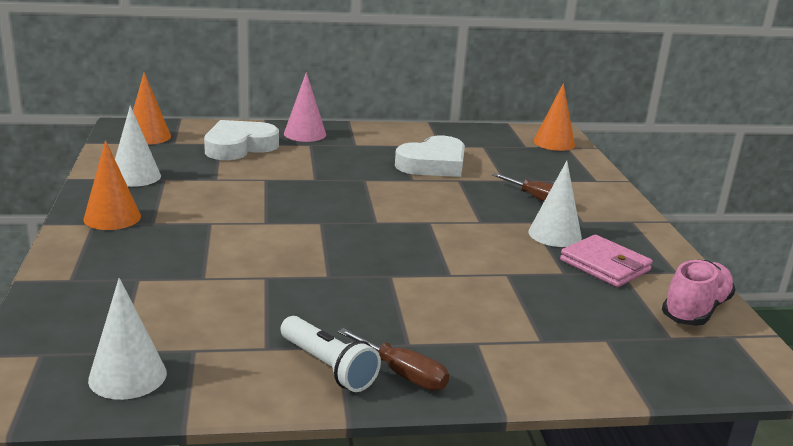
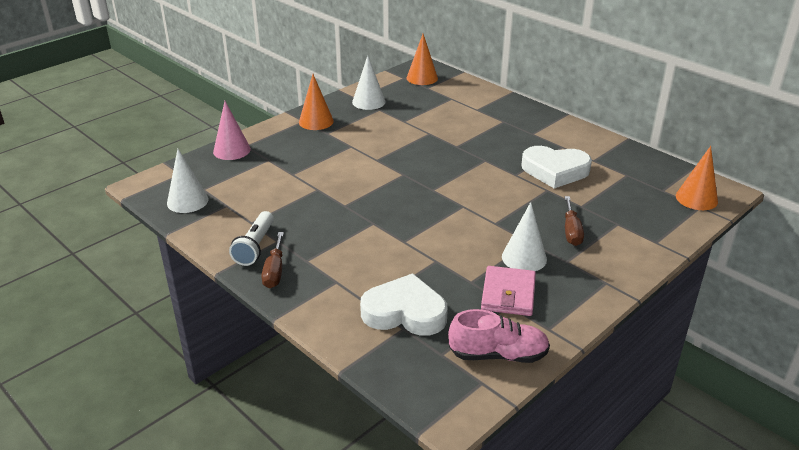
camera: 55 degrees right, 10 degrees up
(239, 146) = (457, 105): white heart -> white heart (405, 312)
(305, 134) = (516, 112): pink cone -> pink cone (232, 150)

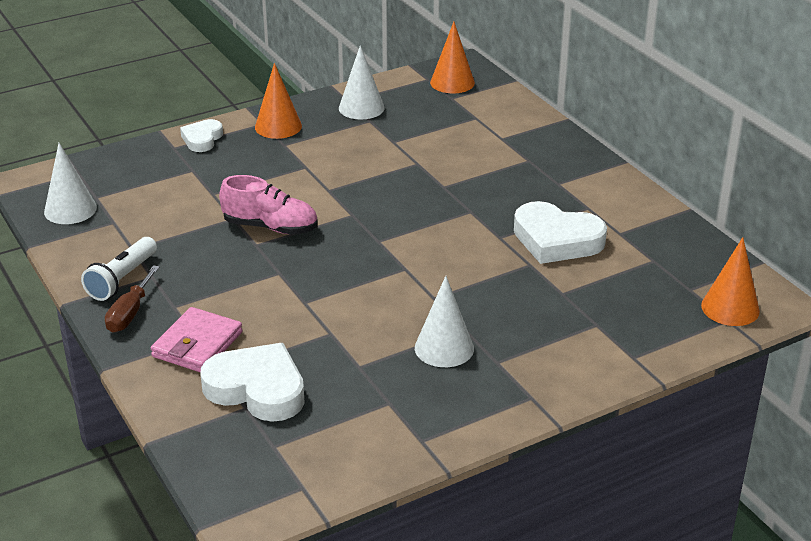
camera: 15 degrees right, 0 degrees up
(232, 150) = (153, 151): pink cone -> none
(264, 137) = (202, 139): none -> white heart
(498, 355) = (340, 459): pink shoe -> pink shoe (270, 227)
(508, 294) = (396, 390): pink wallet -> pink wallet (197, 344)
(571, 231) = (527, 324): brown screwdriver -> none

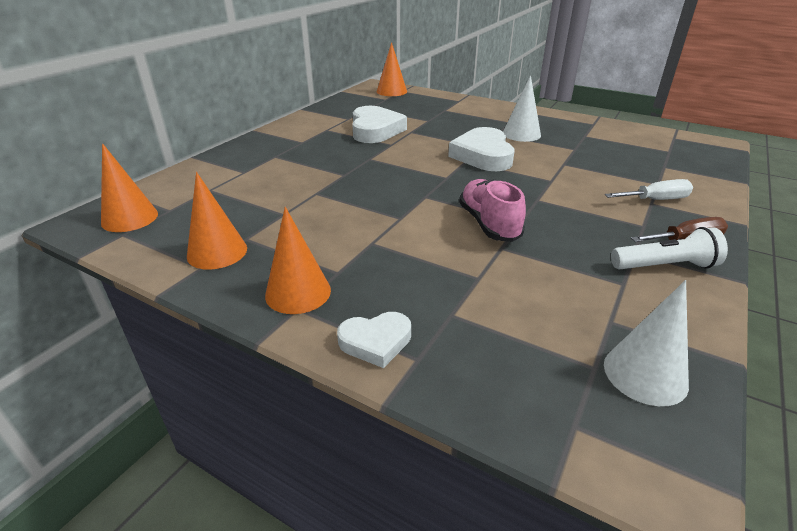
camera: 120 degrees left, 0 degrees up
(197, 344) = (655, 200): pink wallet -> white screwdriver
(257, 389) = (646, 168): white heart -> white heart (483, 155)
(361, 108) = (217, 252): white cone -> orange cone

